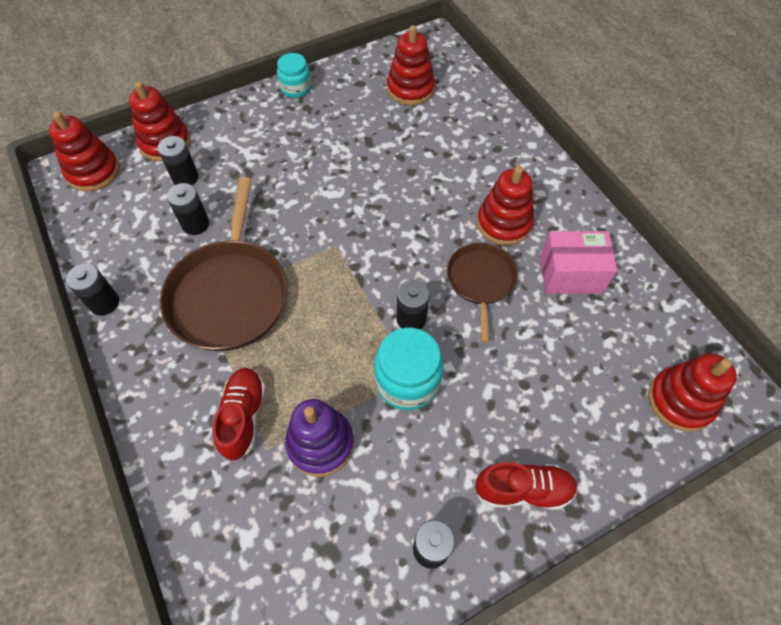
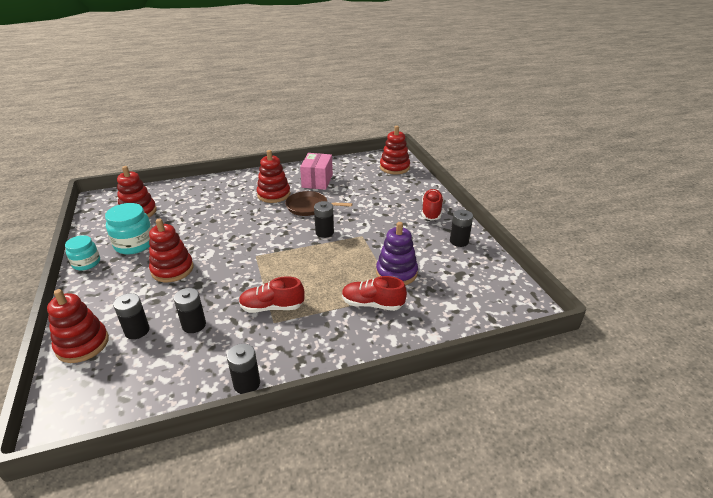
camera: 80 degrees left, 25 degrees down
(93, 172) = (78, 400): red stacking toy -> red stacking toy (172, 269)
(230, 294) = (272, 307): brown pan -> red shoe
(407, 381) = (364, 238): turquoise jar -> turquoise jar (134, 244)

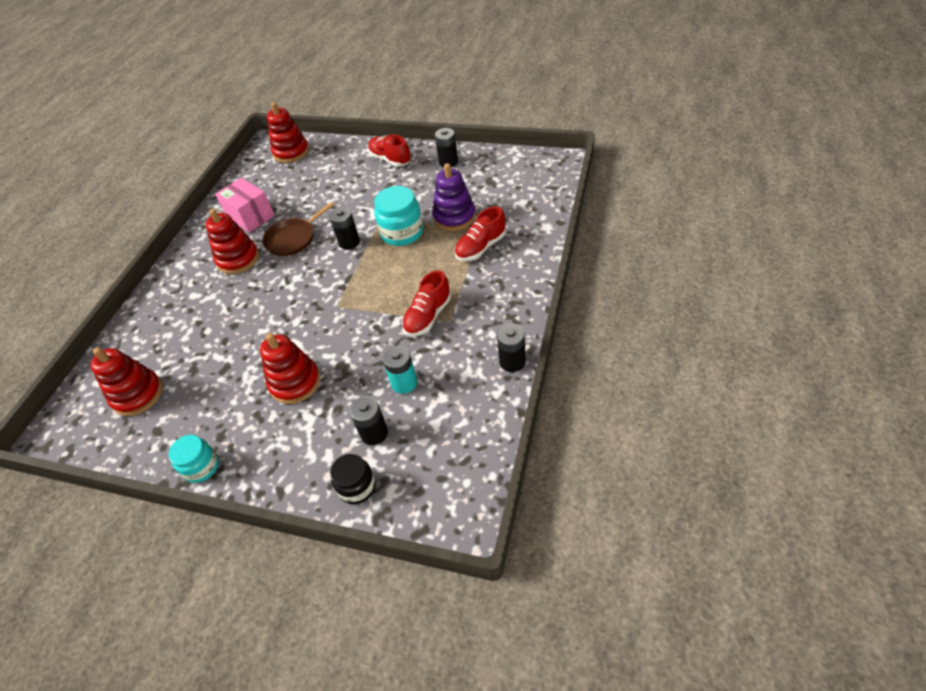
camera: 50 degrees left, 15 degrees up
(82, 344) = (357, 487): red stacking toy -> black jar
(134, 244) = (208, 410): turquoise jar -> turquoise jar (402, 232)
(194, 325) = (404, 383): black battery -> turquoise battery

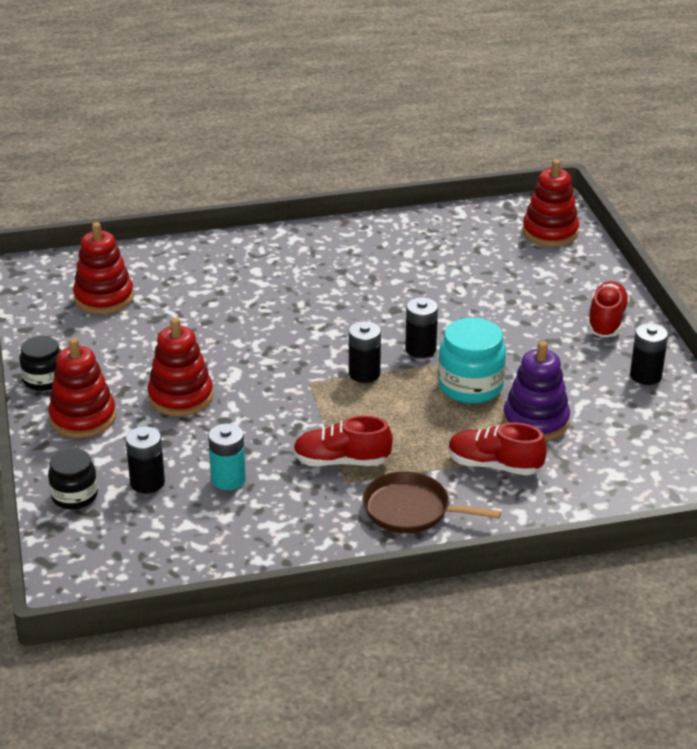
camera: 55 degrees right, 15 degrees down
(201, 467) = (44, 380): turquoise jar -> black jar
(238, 259) = (331, 276): red stacking toy -> red stacking toy (83, 418)
(250, 216) = (407, 253): pink box -> none
(293, 238) = (394, 302): brown pan -> brown pan (411, 510)
(512, 362) = (313, 558): black battery -> black battery (364, 374)

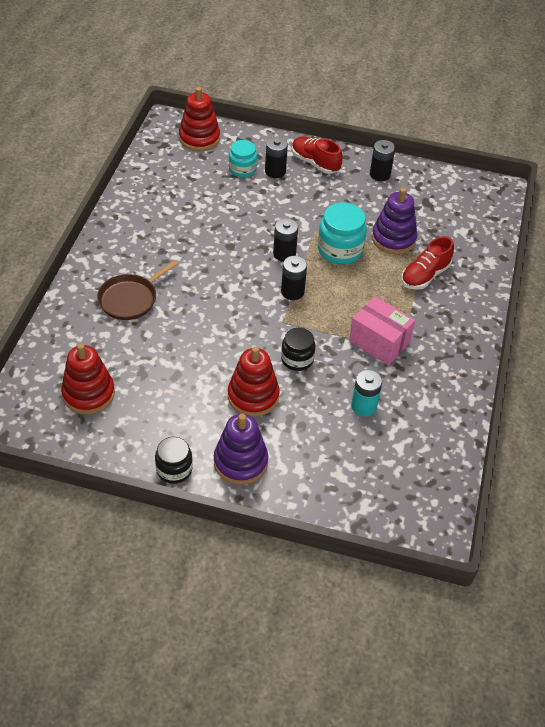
camera: 65 degrees left, 15 degrees up
(74, 496) = (332, 499): black jar -> black jar (297, 359)
(83, 418) = (240, 462): red stacking toy -> purple stacking toy
(147, 482) = (341, 451): black battery -> black battery (275, 171)
(341, 461) = (379, 342): red shoe -> pink box
(411, 510) = (445, 330): brown pan -> brown pan (130, 299)
(532, 276) = (242, 169): none -> turquoise jar

